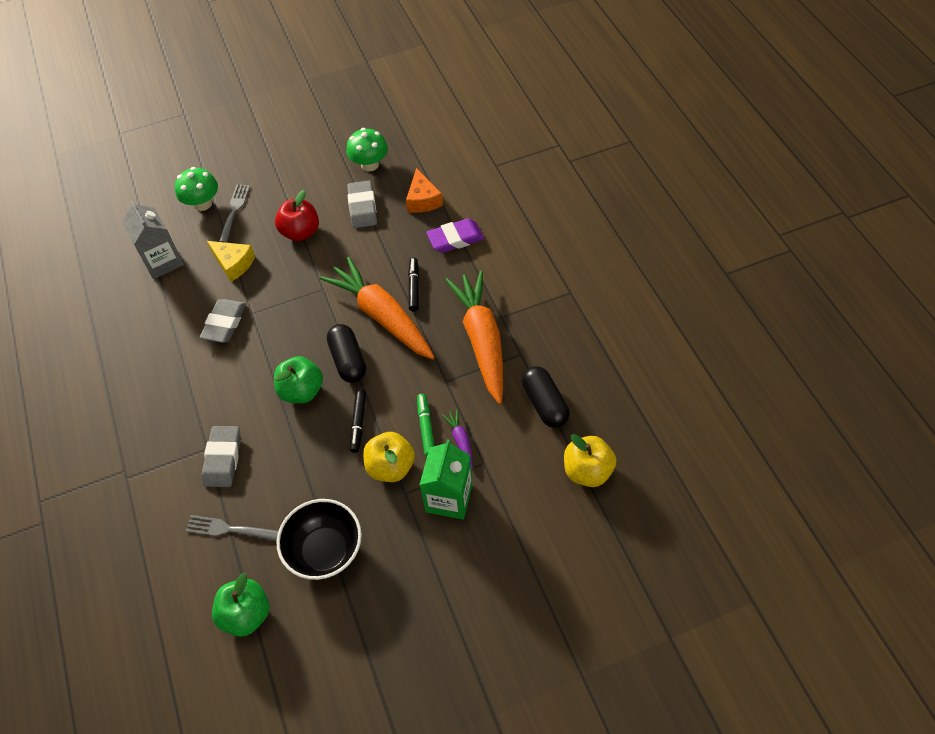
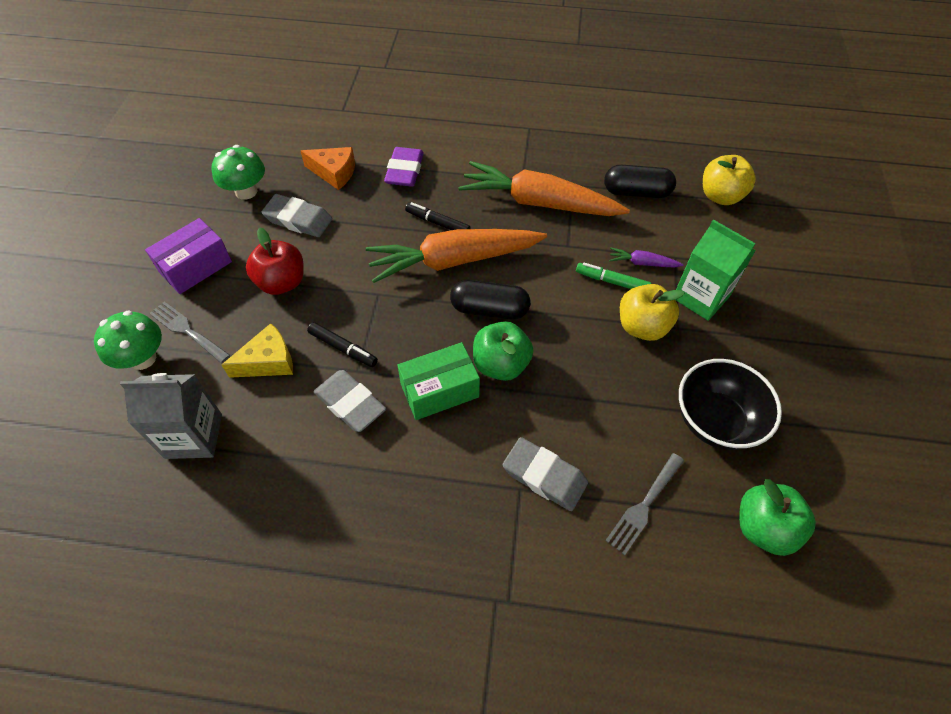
camera: 65 degrees left, 0 degrees up
(260, 366) = (439, 390): none -> green box
(286, 182) = (195, 267): none -> purple box
(358, 423) = (574, 332): black marker -> black marker (343, 348)

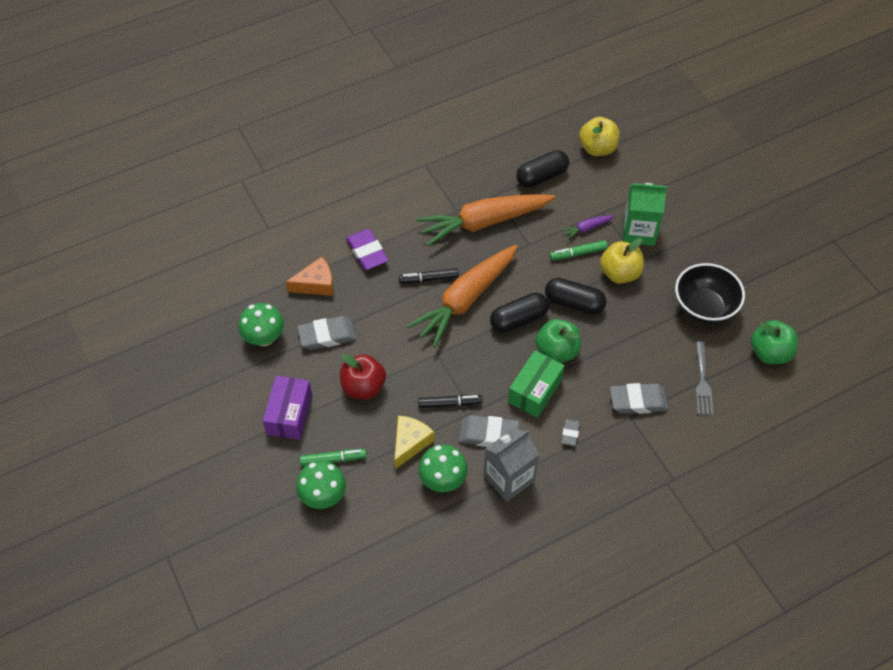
camera: 35 degrees left, 0 degrees up
(187, 330) = (333, 459): grey fork -> green marker
(194, 436) = (411, 517): grey carton -> grey carton (509, 478)
(261, 419) = (443, 480): none -> green mushroom
(435, 461) = (570, 433): none -> grey eraser
(563, 327) = (574, 303): none -> black capsule

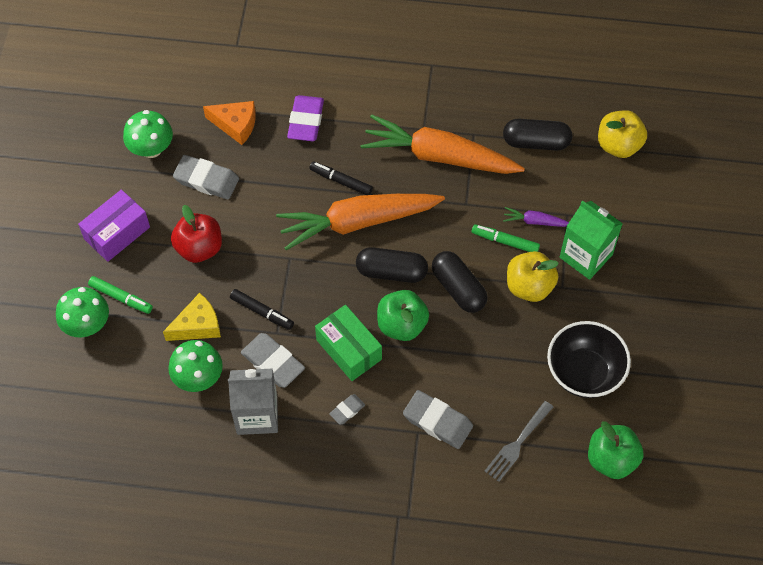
camera: 35 degrees right, 5 degrees up
(535, 391) = (349, 349): green box -> green box turned 75 degrees clockwise

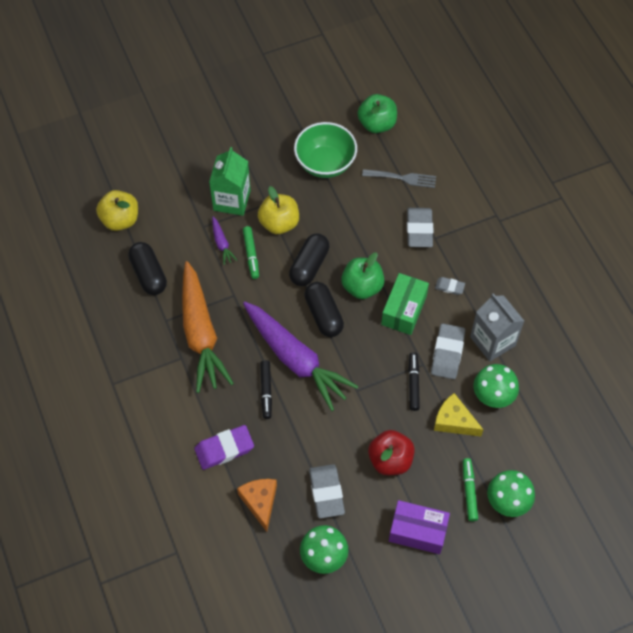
camera: 120 degrees left, 0 degrees up
(358, 222) = (295, 359): orange carrot -> purple carrot
(584, 373) = (325, 163): black bowl -> green bowl

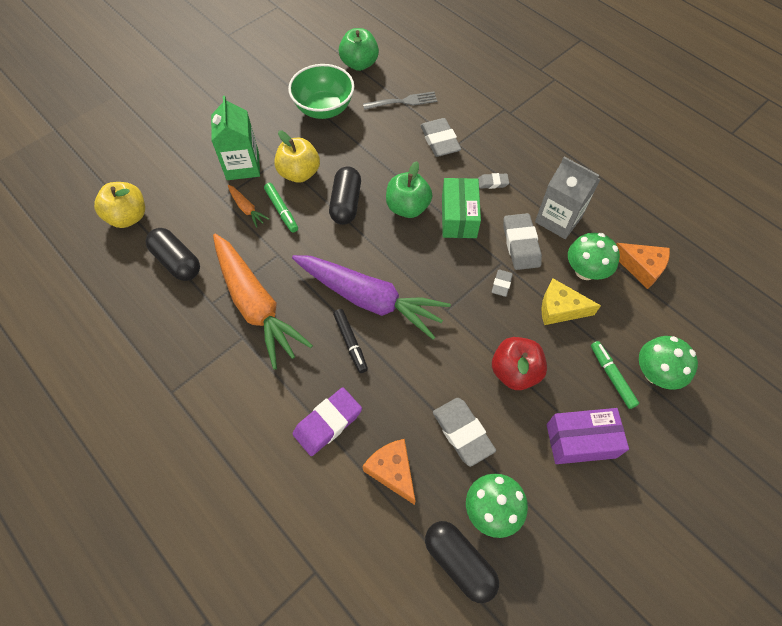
camera: 20 degrees left, 0 degrees up
(222, 243) = (247, 209): purple carrot -> orange carrot
(323, 315) = (380, 246): black capsule -> black capsule (459, 562)
(413, 383) = (501, 284): black marker -> grey eraser
(545, 409) = (641, 267): none -> orange cheese

